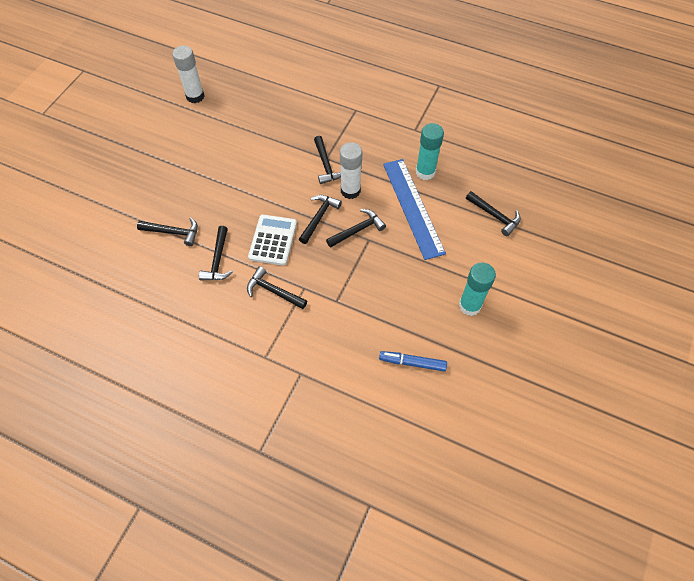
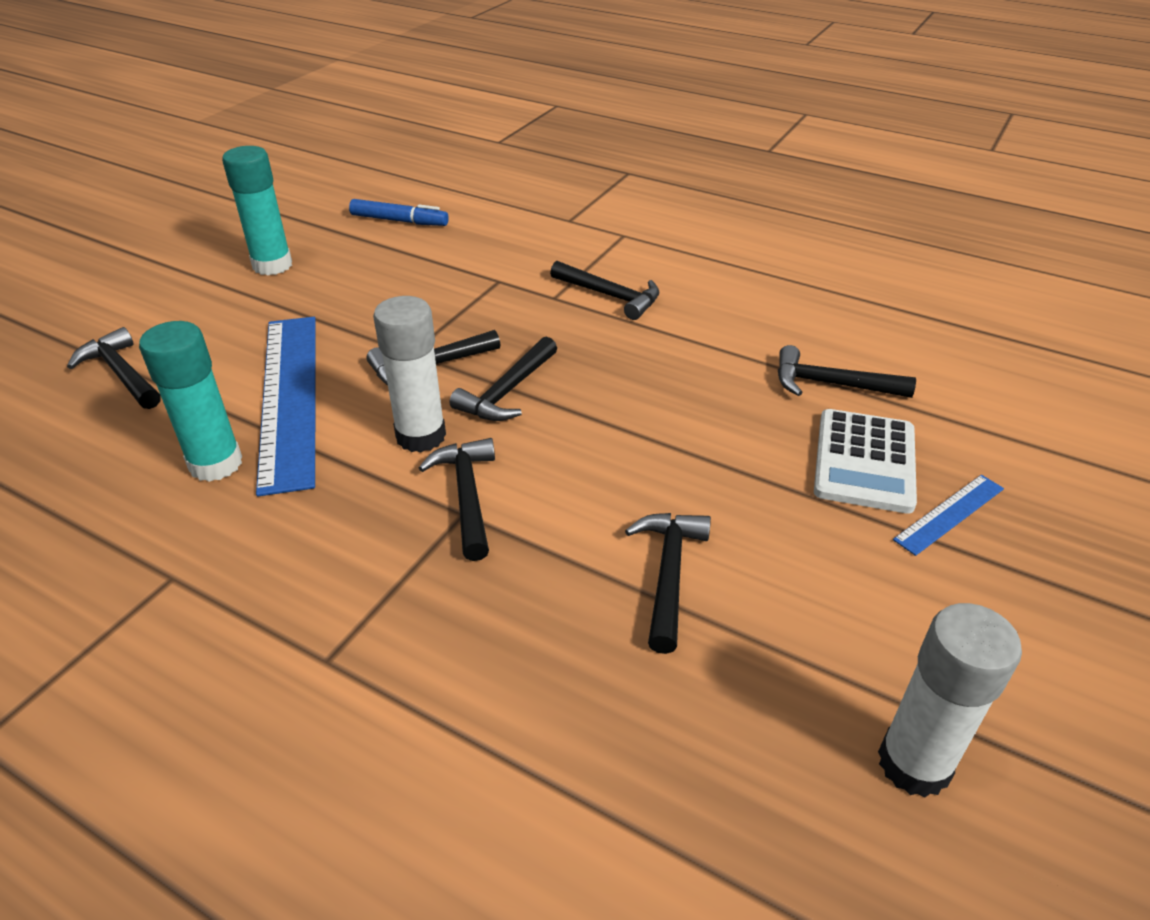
camera: 175 degrees left, 20 degrees down
(151, 170) = (949, 514): none -> blue ruler
(218, 260) = (722, 338): black hammer -> black hammer (668, 574)
(273, 240) = (612, 361): white calculator -> white calculator (864, 461)

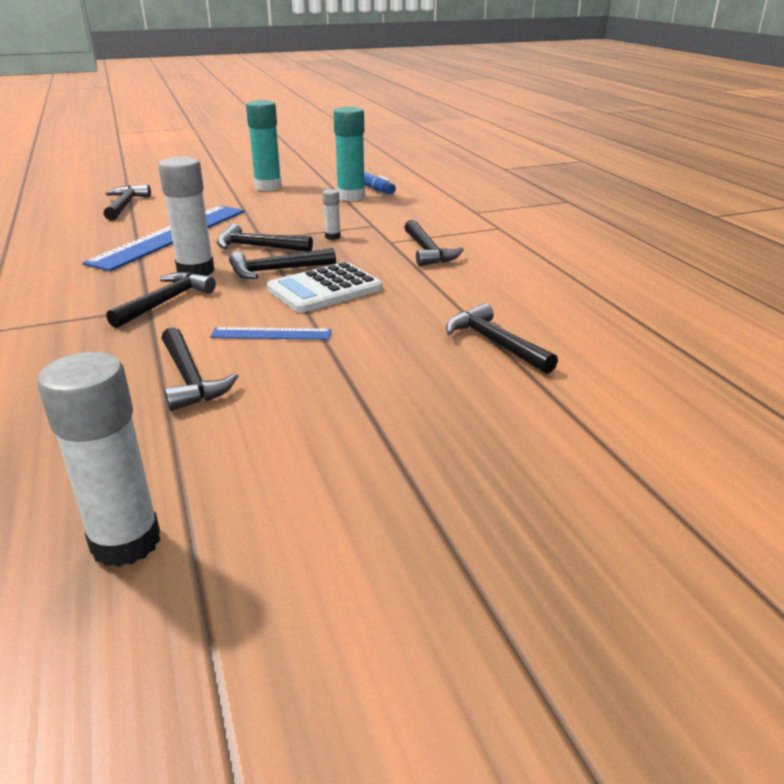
camera: 40 degrees right, 10 degrees down
(215, 464) = (92, 247): turquoise glue stick -> turquoise glue stick (351, 197)
(484, 316) = (332, 237): none -> white glue stick
(668, 574) = (190, 379): black hammer -> black hammer turned 105 degrees clockwise
(864, 461) = (431, 389): white calculator -> white calculator (325, 289)
(949, 514) = (436, 444): blue ruler -> blue ruler (271, 334)

